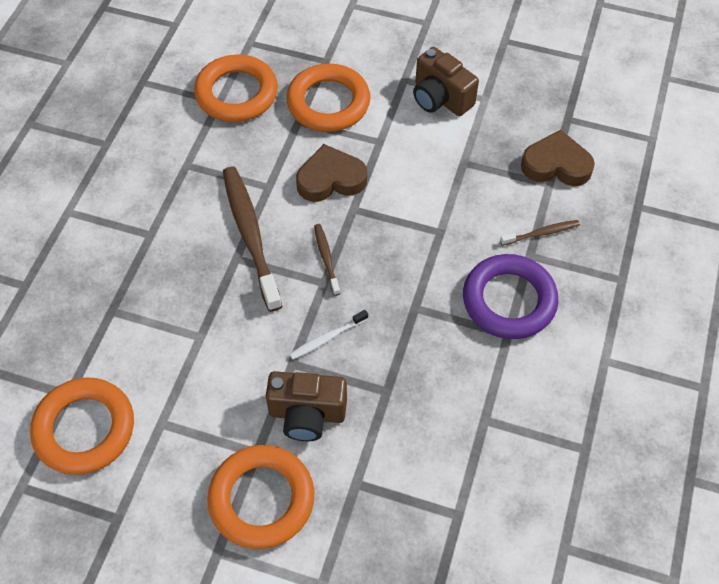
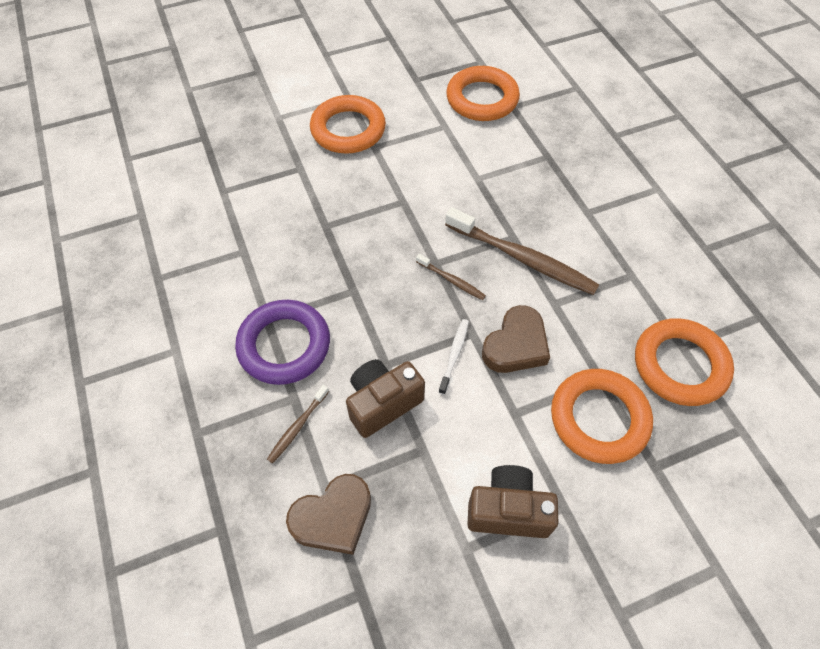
camera: 140 degrees right, 0 degrees up
(307, 414) = (364, 182): brown camera -> brown camera (383, 403)
(327, 338) = (395, 230): white toothbrush -> white toothbrush (454, 355)

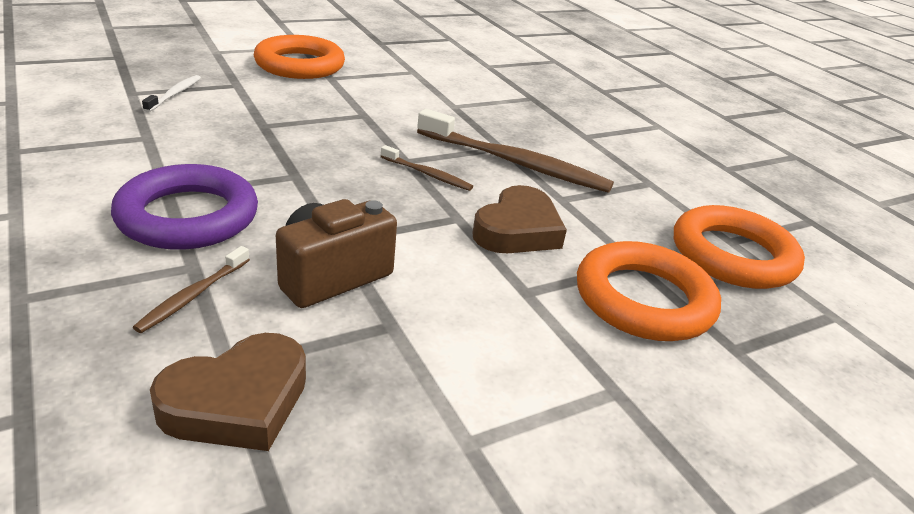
camera: 10 degrees left, 25 degrees down
(454, 355) = (434, 235): white toothbrush -> white toothbrush (174, 94)
(482, 99) = (454, 59): orange ring -> none
(508, 510) = (531, 395): brown camera -> none

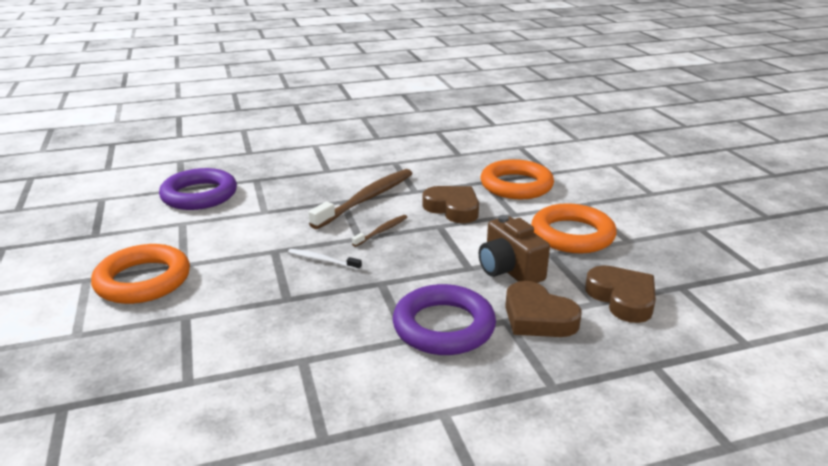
camera: 75 degrees left, 5 degrees down
(174, 94) = (201, 352): white toothbrush -> white toothbrush (322, 260)
(193, 295) = (538, 317): brown toothbrush -> brown heart
(477, 74) = (199, 195): none -> purple ring
(732, 255) = (473, 157): orange ring -> orange ring (572, 235)

